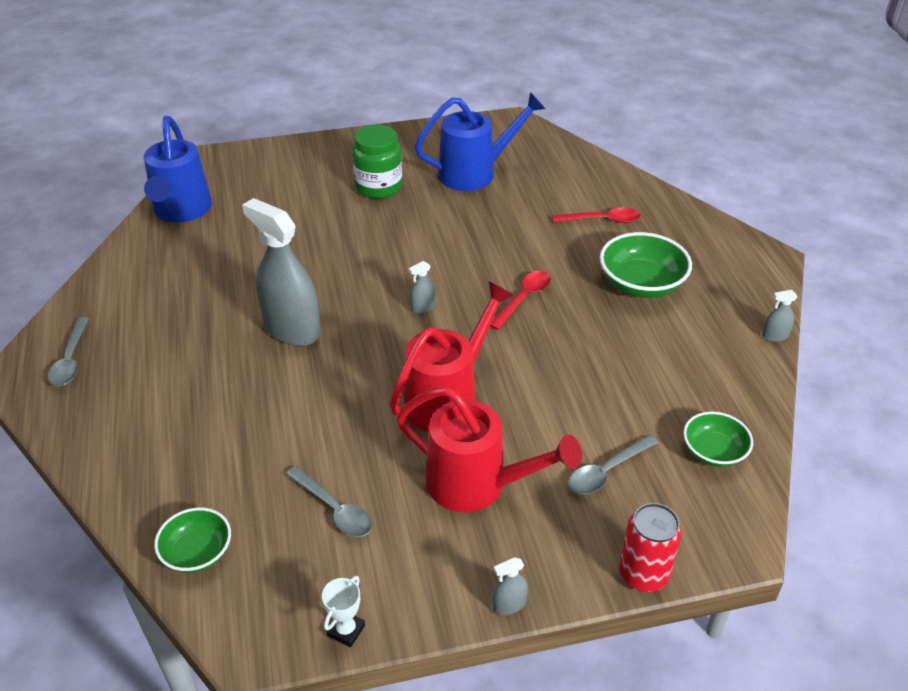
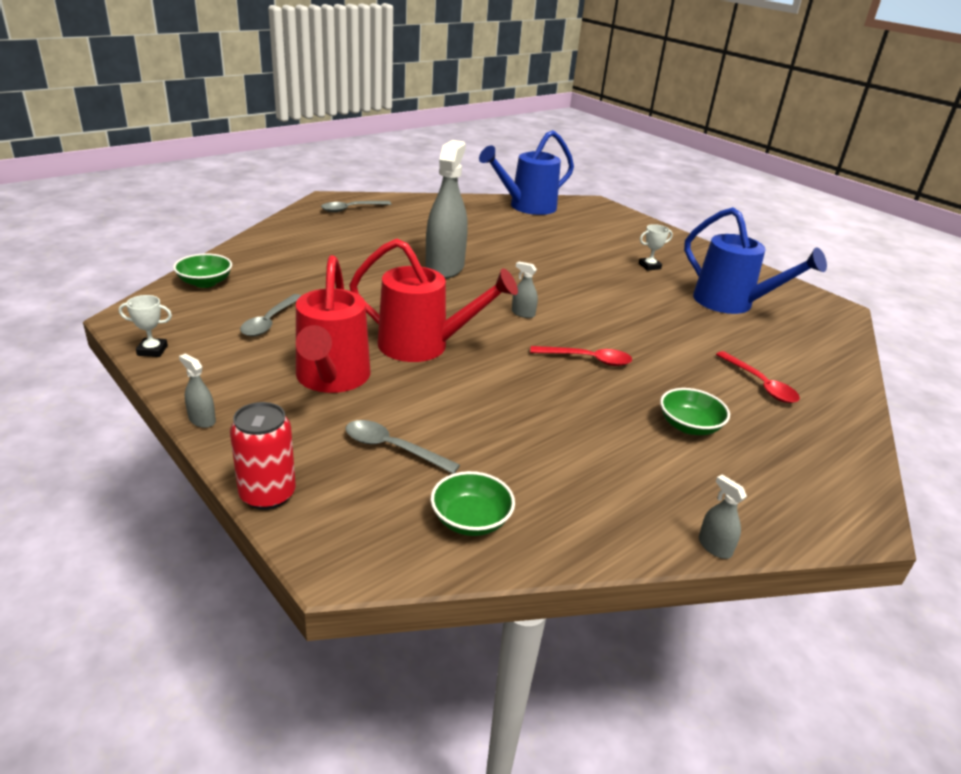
camera: 60 degrees right, 10 degrees down
(379, 187) = (649, 266): green jar -> white trophy
(641, 284) = (689, 426): green bowl -> green bowl, size x0.63

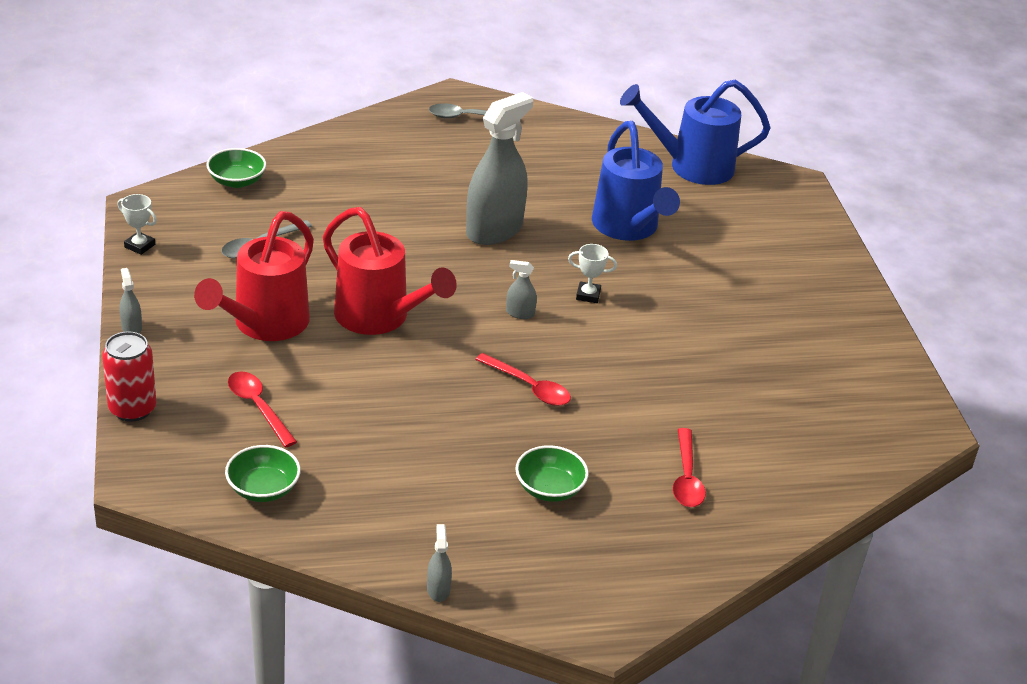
camera: 30 degrees right, 5 degrees up
(392, 448) = (258, 407): grey spoon -> red spoon
(523, 313) = (520, 313): grey spray bottle -> grey spray bottle turned 45 degrees counterclockwise
(649, 266) = (749, 298): white trophy -> white trophy (588, 295)
(731, 304) = (789, 378): blue watering can -> blue watering can (628, 228)

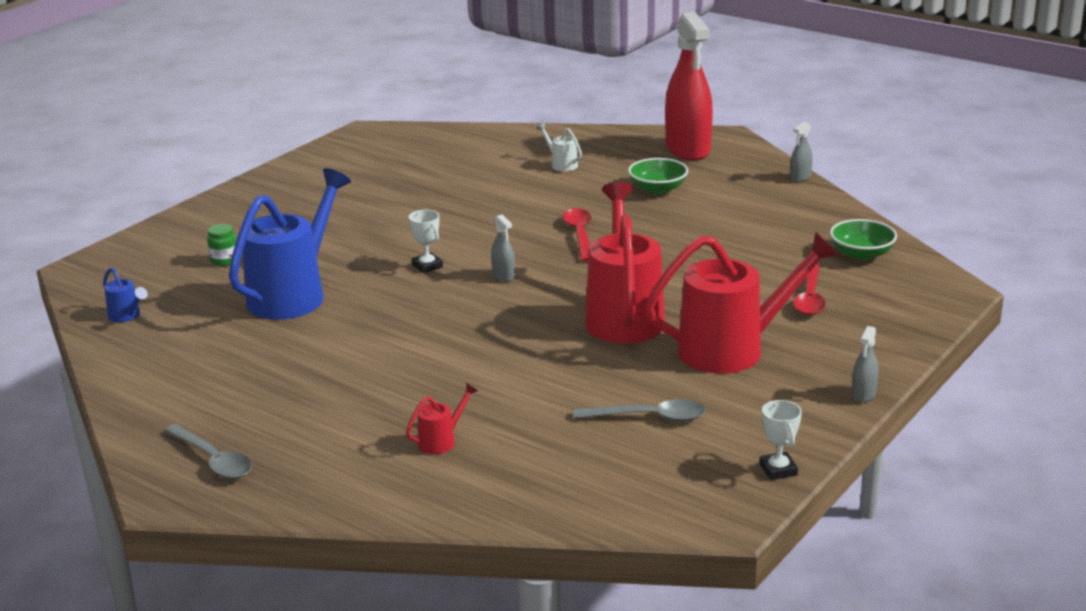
camera: 130 degrees left, 10 degrees down
(132, 409) = (920, 334): red can -> none
(237, 181) = (583, 499): green bowl -> none
(363, 178) = (441, 441): none -> red watering can
(494, 230) = (407, 339): grey spray bottle -> none
(608, 578) = (688, 149): none -> red spray bottle
(686, 478) = (561, 164): red spoon -> white watering can
(691, 166) = (127, 316): blue watering can -> blue watering can, size x0.41
(728, 232) = (224, 260): none -> green jar

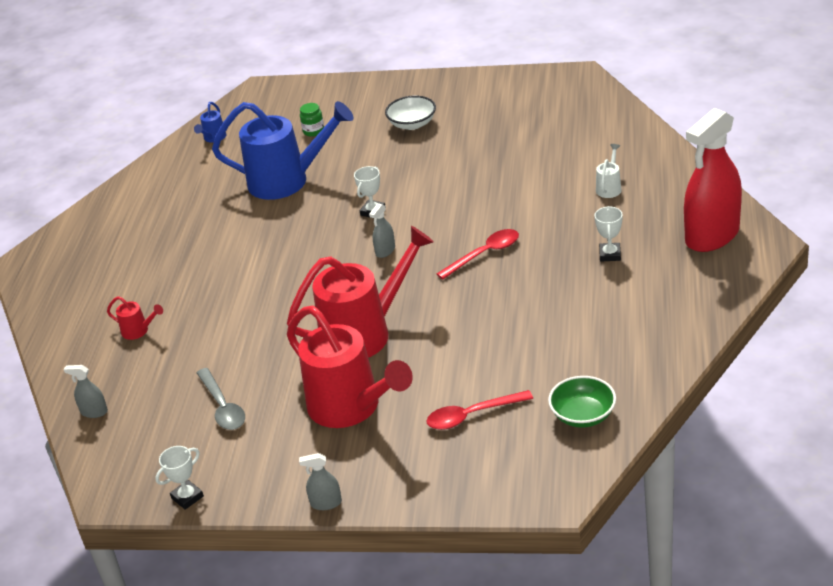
camera: 65 degrees right, 10 degrees up
(213, 460) = (68, 258): grey spoon -> none
(307, 213) = (412, 124): none -> white bowl
(658, 189) = (610, 255): green bowl -> white trophy
(800, 177) = (716, 321): grey spray bottle -> grey spray bottle (94, 412)

